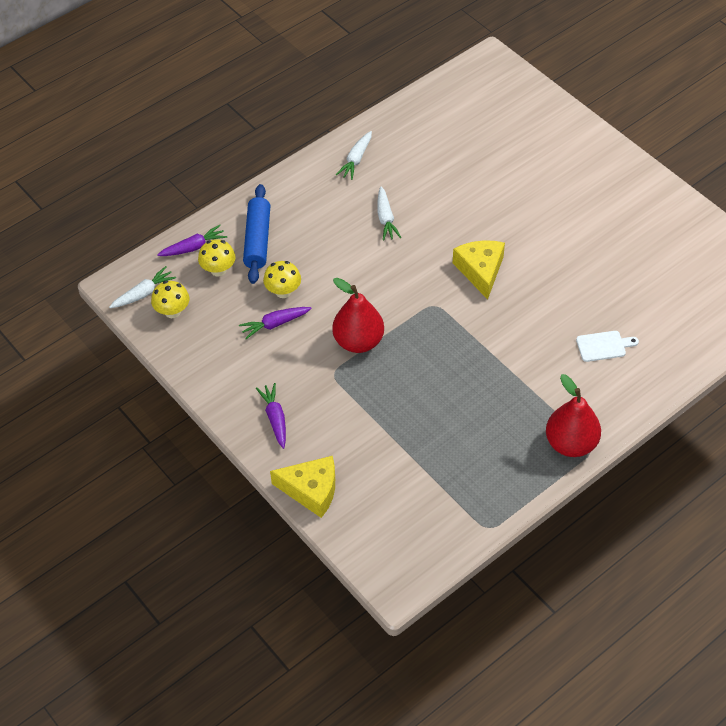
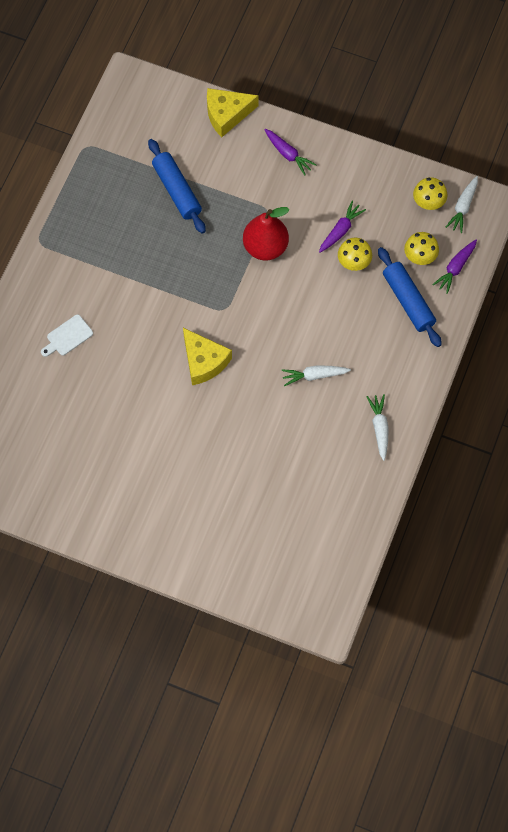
camera: 150 degrees right, 15 degrees up
(386, 219) = (314, 376): white carrot -> white carrot turned 60 degrees counterclockwise
(415, 435) = (177, 190): none -> blue rolling pin
(571, 443) = (56, 238): red pear -> none

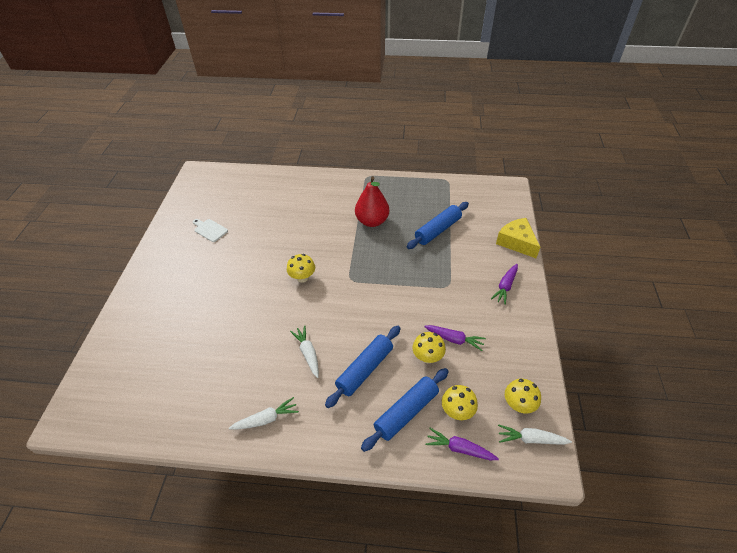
camera: 75 degrees right, 20 degrees down
(68, 337) = (302, 204): white cutting board -> white cutting board (209, 230)
(204, 361) = (302, 277): yellow cheese -> yellow mushroom
(265, 247) = (415, 292): red pear -> red pear (372, 221)
(350, 325) = (365, 369): none -> blue rolling pin

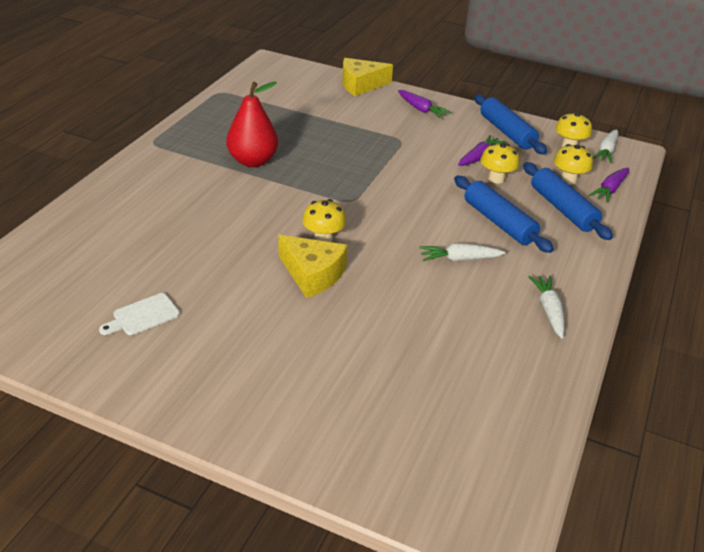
camera: 75 degrees left, 10 degrees down
(265, 283) = (312, 274): none -> yellow cheese
(437, 230) = (306, 122): blue rolling pin -> blue rolling pin (506, 132)

